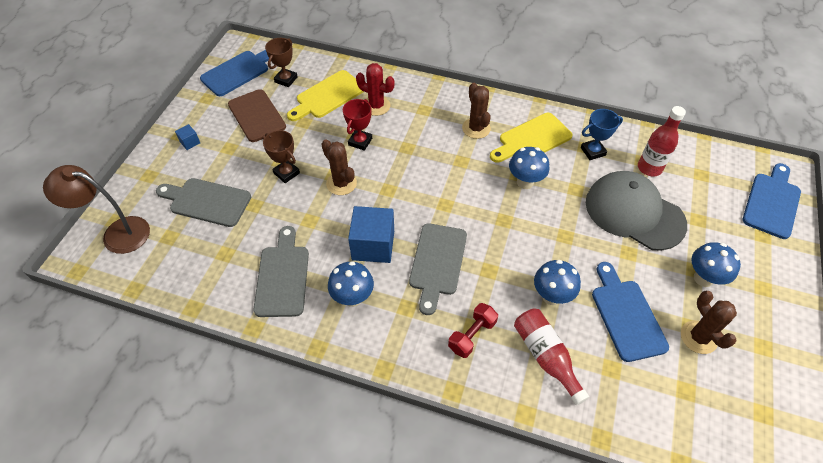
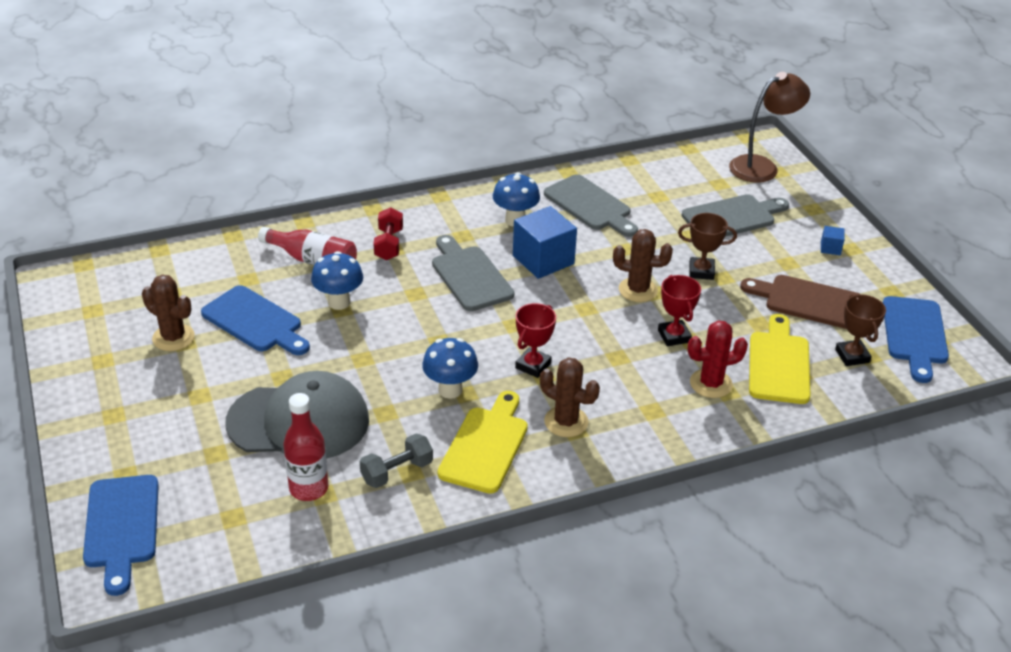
camera: 140 degrees right, 15 degrees down
(461, 170) = (533, 365): none -> red trophy
(592, 151) = (397, 472): blue trophy -> grey dumbbell
(703, 278) = (186, 391): blue mushroom -> none

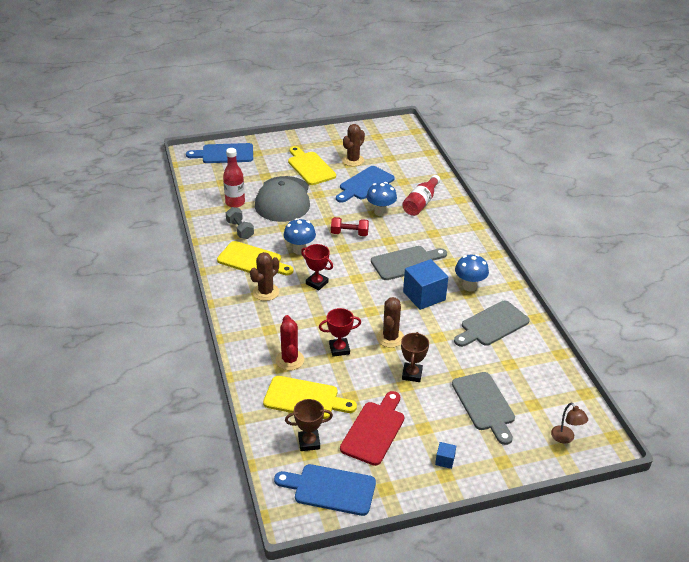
camera: 95 degrees right, 0 degrees up
(191, 392) = (310, 167): none -> yellow cutting board
(388, 244) = (438, 231): red dumbbell -> red dumbbell (349, 233)
(762, 166) = (565, 438): brown lamp -> brown lamp, size x0.53
(808, 301) = (374, 430): brown cutting board -> red cutting board

